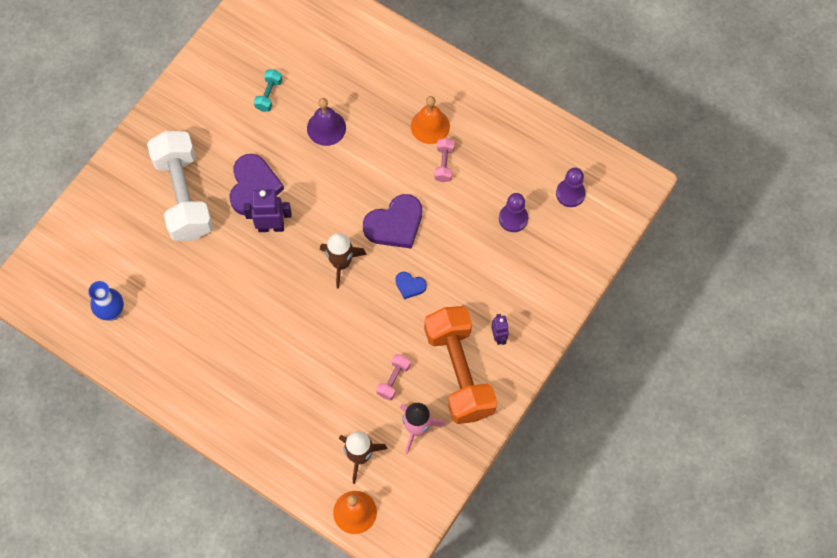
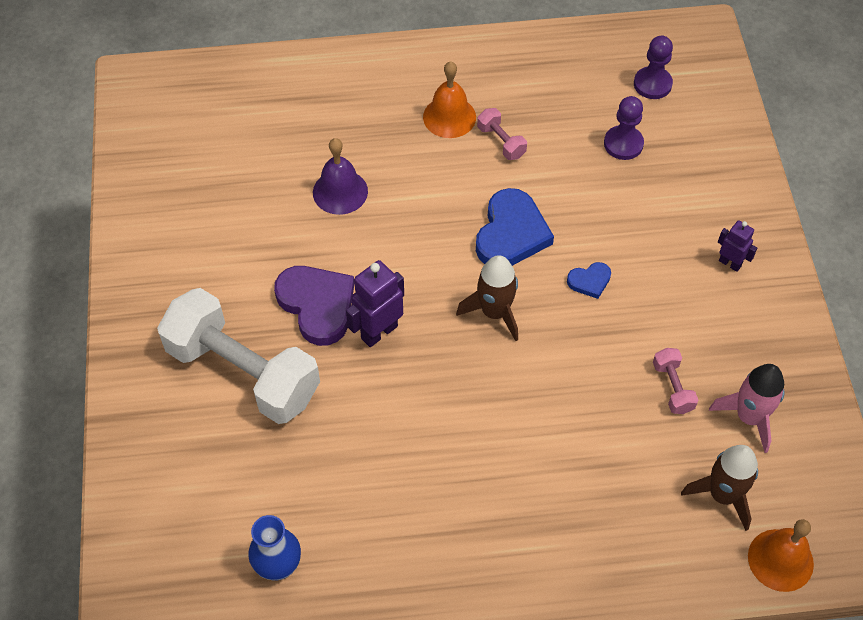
camera: 40 degrees left, 10 degrees down
(269, 95) = (242, 202): turquoise dumbbell -> none
(395, 224) = (511, 233): purple heart -> blue heart
(459, 372) = (729, 327): orange dumbbell -> none

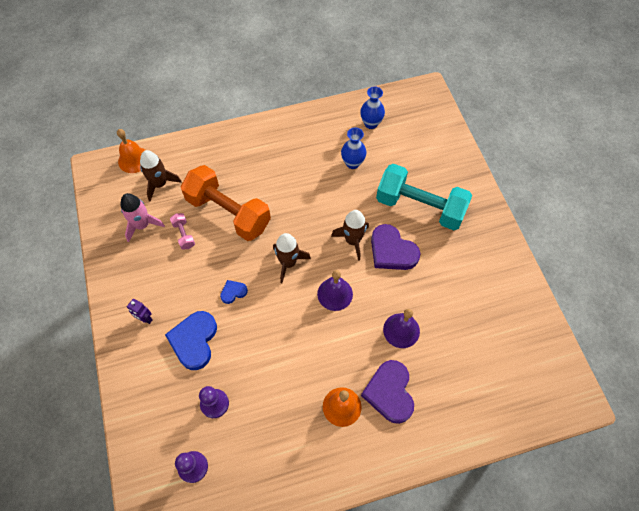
camera: 170 degrees right, 5 degrees up
(243, 372) = (420, 207): white dumbbell -> turquoise dumbbell
(341, 479) = (352, 163): none -> blue vase
(379, 332) = (352, 241): purple robot -> brown rocket
(380, 122) = (389, 392): none -> purple heart
(427, 255) = (335, 294): none -> purple bell
(501, 142) = (301, 390): pink dumbbell -> none
(511, 233) = (285, 317): blue heart -> blue heart (194, 341)
(591, 416) = (228, 212): none -> orange dumbbell

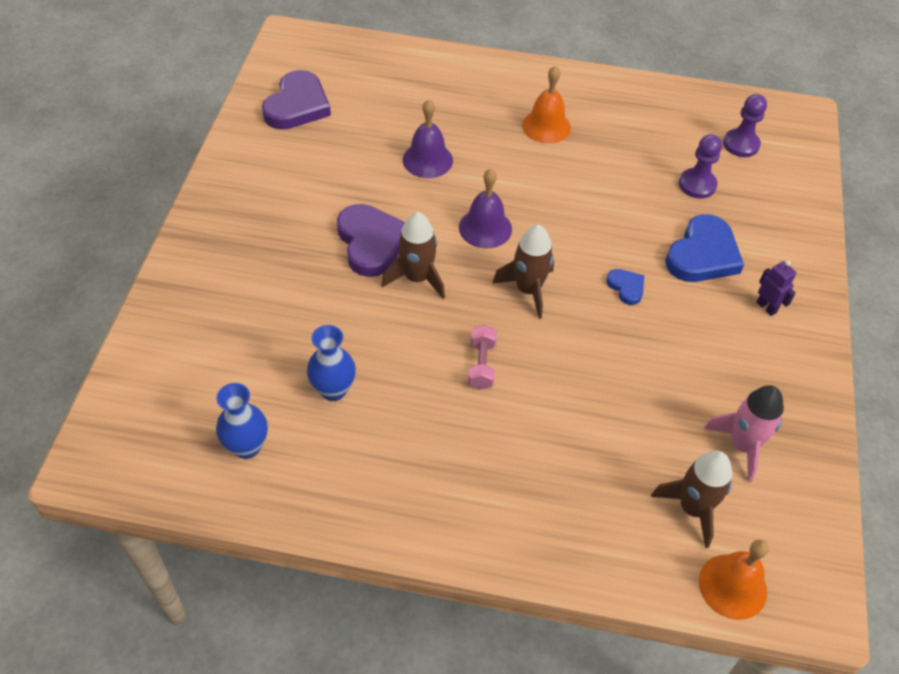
camera: 155 degrees left, 10 degrees down
(184, 235) = (675, 398): pink dumbbell -> pink dumbbell (481, 365)
(228, 212) = (587, 401): orange dumbbell -> none
(233, 292) = (626, 287): blue heart -> blue heart turned 120 degrees counterclockwise
(389, 392) = (484, 116): purple heart -> purple heart (297, 105)
(420, 207) = (284, 278): turquoise dumbbell -> none

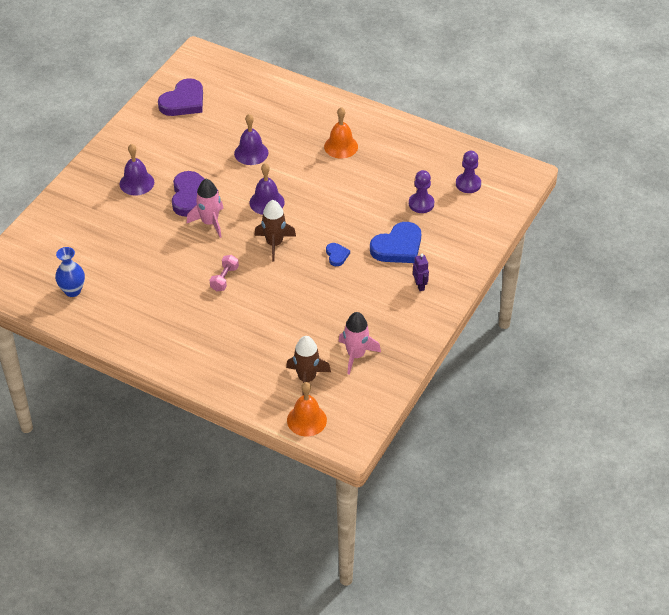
camera: 20 degrees right, 5 degrees down
(278, 239) = (136, 183): none -> purple bell
(333, 390) = (132, 273): blue vase -> none
(417, 278) = (210, 223): brown rocket -> pink rocket

